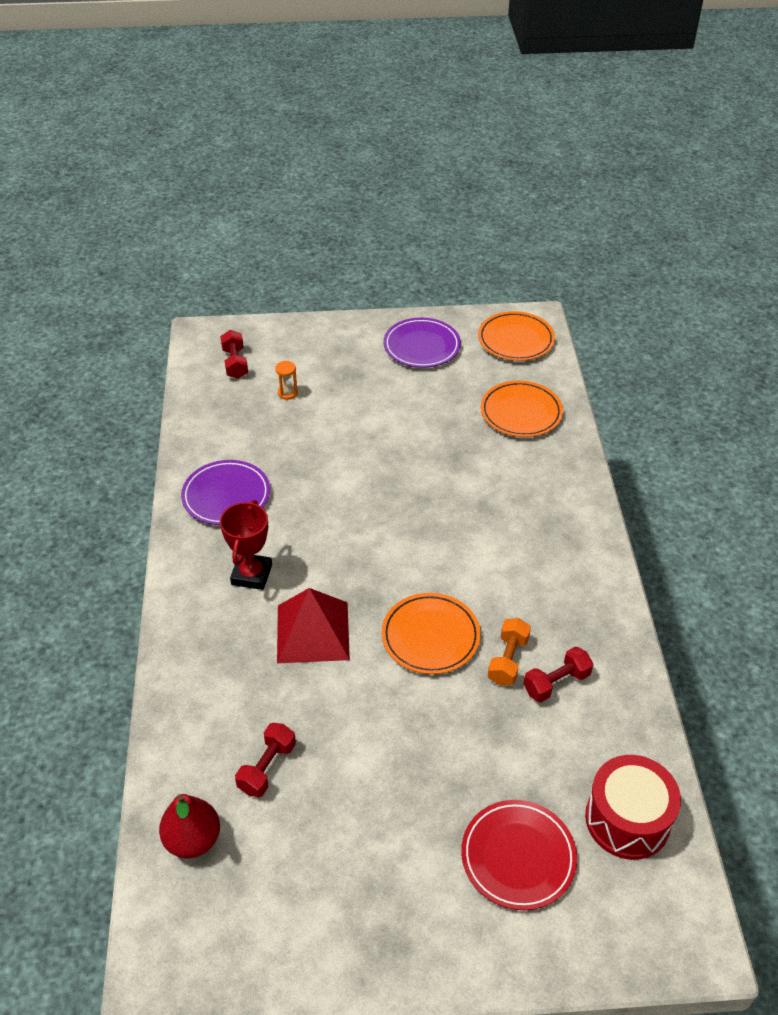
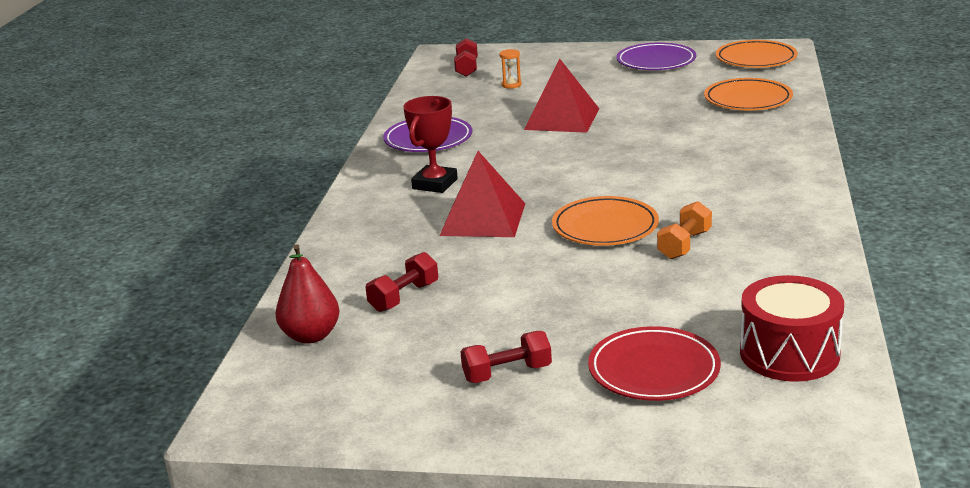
camera: 15 degrees right, 20 degrees down
(351, 453) = (562, 119): none -> red pyramid
(556, 682) = (734, 261): red dumbbell -> red dumbbell (507, 373)

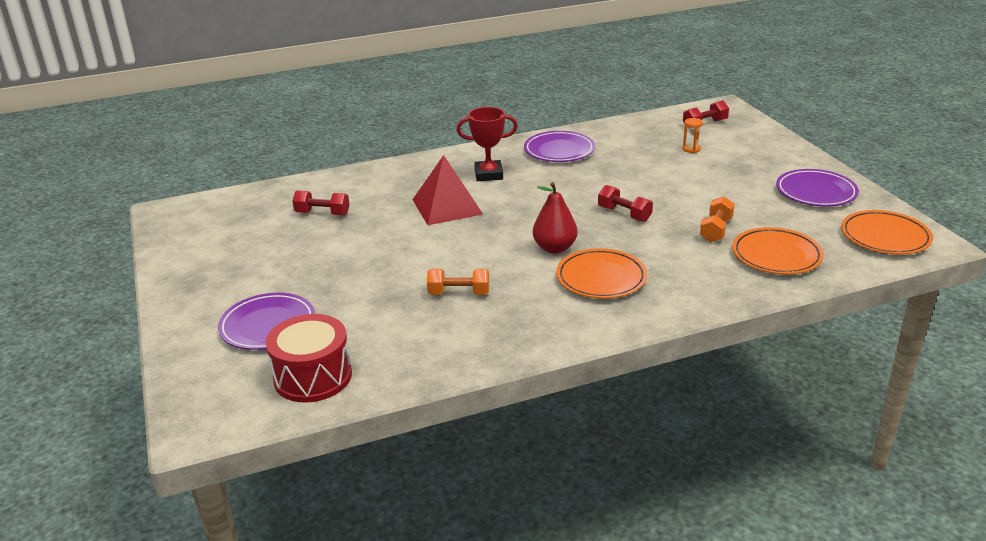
camera: 60 degrees right, 5 degrees up
(311, 336) = (262, 201): red pear -> red pear (554, 248)
(507, 373) = (243, 274): red dumbbell -> red dumbbell (624, 214)
(562, 119) = (645, 186): red pyramid -> none
(605, 227) = (466, 254): orange plate -> orange plate (601, 278)
(654, 370) = (268, 325): red plate -> purple plate
(680, 110) = (716, 230): none -> orange dumbbell

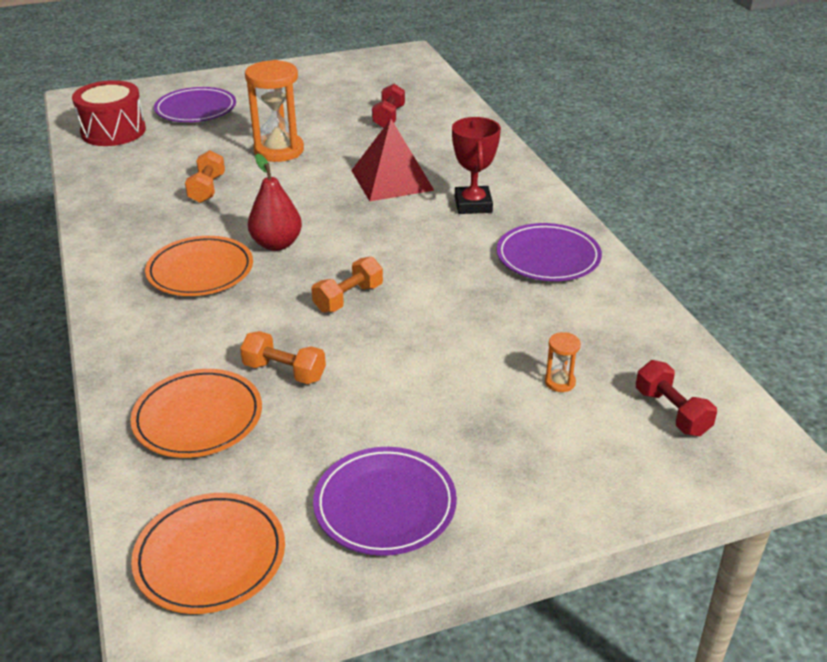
camera: 90 degrees right, 5 degrees up
(383, 263) = (279, 150): none -> orange hourglass
(624, 214) = (348, 298): red dumbbell -> orange dumbbell

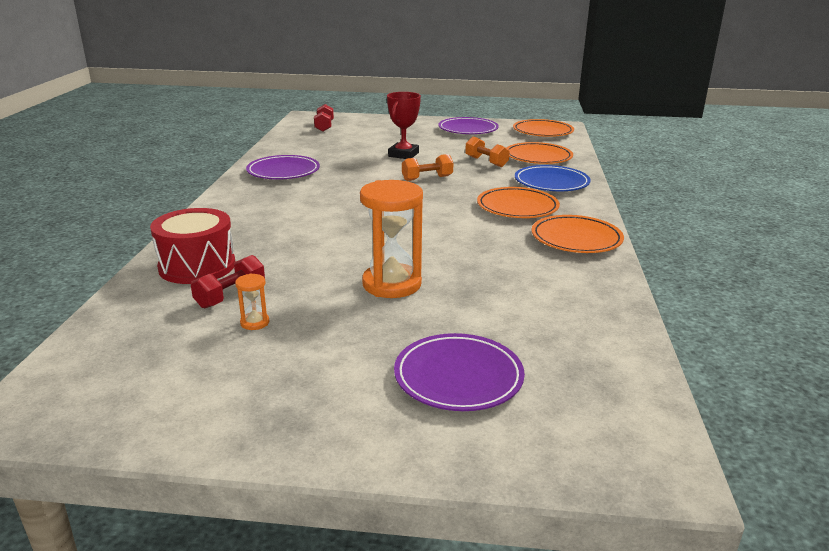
camera: 155 degrees left, 10 degrees down
(113, 131) = (589, 366): red drum -> red drum (197, 266)
(123, 237) = (576, 239): none -> orange plate
(163, 339) = (551, 183): none -> blue plate
(207, 189) = (488, 262): orange dumbbell -> none
(277, 244) = (452, 211): red pear -> none
(392, 180) = (316, 233): red pyramid -> none
(473, 205) = (281, 204): red trophy -> red trophy (403, 154)
(560, 382) = (356, 139): orange hourglass -> orange hourglass (255, 323)

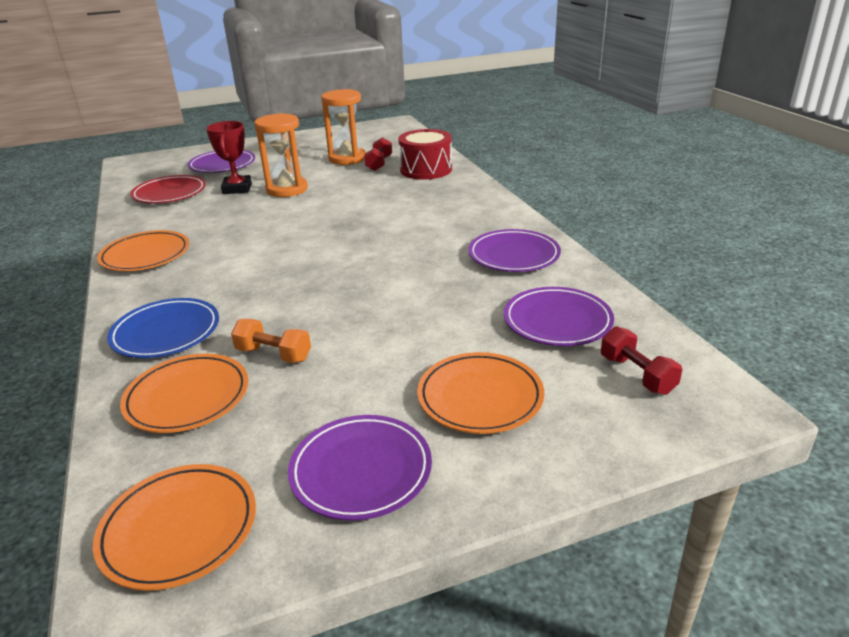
camera: 155 degrees right, 5 degrees up
(255, 323) = (347, 158): orange hourglass -> orange hourglass, size x2.29
(322, 144) = (557, 321): none -> purple plate
(403, 154) = (411, 333): red trophy -> red trophy (237, 188)
(427, 178) = (337, 293): orange dumbbell -> none
(517, 207) = (208, 277): orange plate -> orange plate (480, 397)
(556, 326) = (170, 193): none -> red plate

